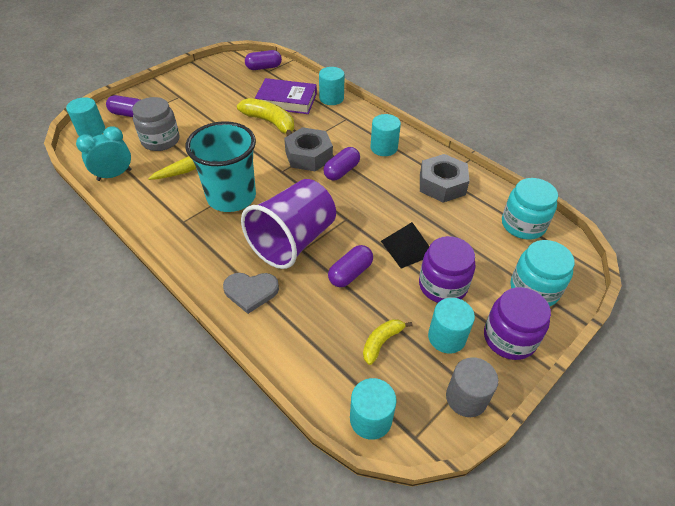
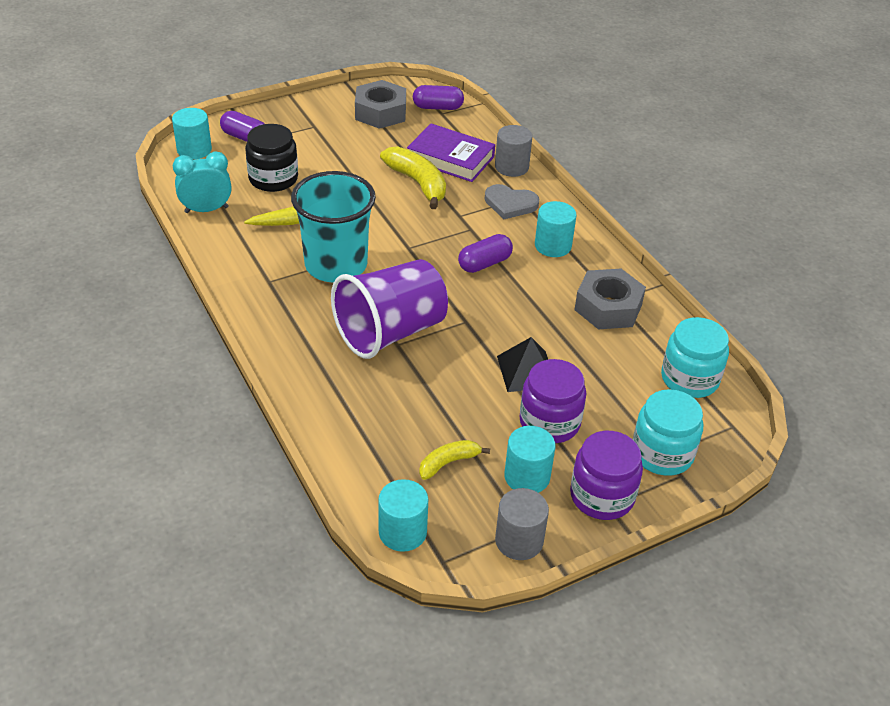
camera: 15 degrees right, 5 degrees down
(160, 140) = (273, 179): grey jar -> black jar
(251, 291) = (320, 375): grey heart -> grey heart (510, 204)
(309, 155) = (450, 235): grey nut -> grey nut (380, 112)
(331, 98) = (511, 167): turquoise cylinder -> grey cylinder
(350, 273) = (444, 383): purple capsule -> none

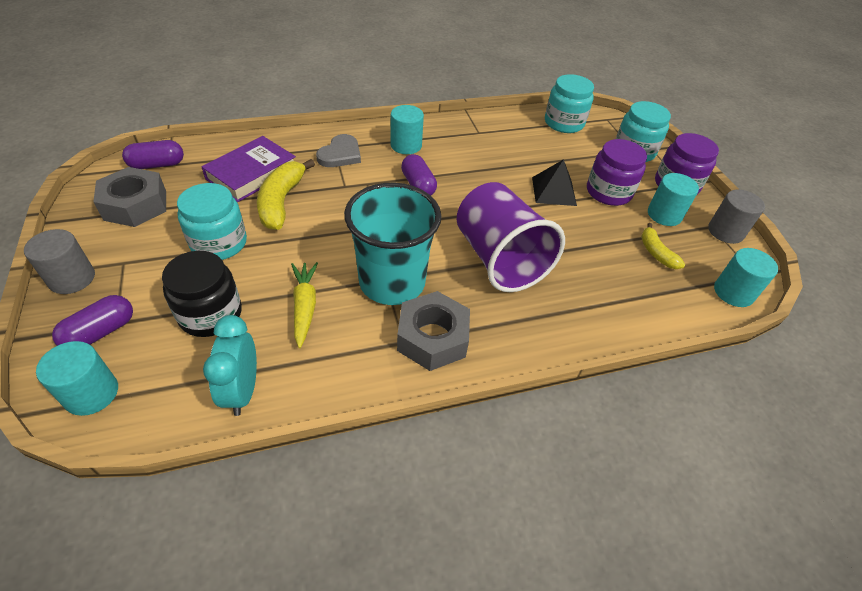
camera: 80 degrees left, 5 degrees up
(351, 163) = (219, 243): none -> turquoise jar
(418, 183) = (281, 202): yellow banana -> yellow banana turned 60 degrees counterclockwise
(437, 107) = (157, 165): purple capsule -> purple capsule turned 60 degrees clockwise
(511, 167) = (286, 142): grey cylinder -> grey cylinder (72, 278)
(608, 307) = (486, 137): grey nut -> grey nut (432, 338)

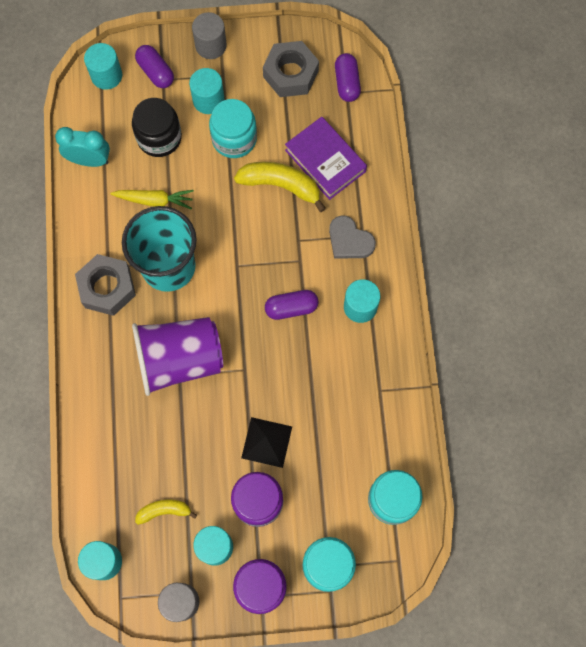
camera: 105 degrees right, 25 degrees up
(159, 272) = (208, 100): none -> turquoise cylinder

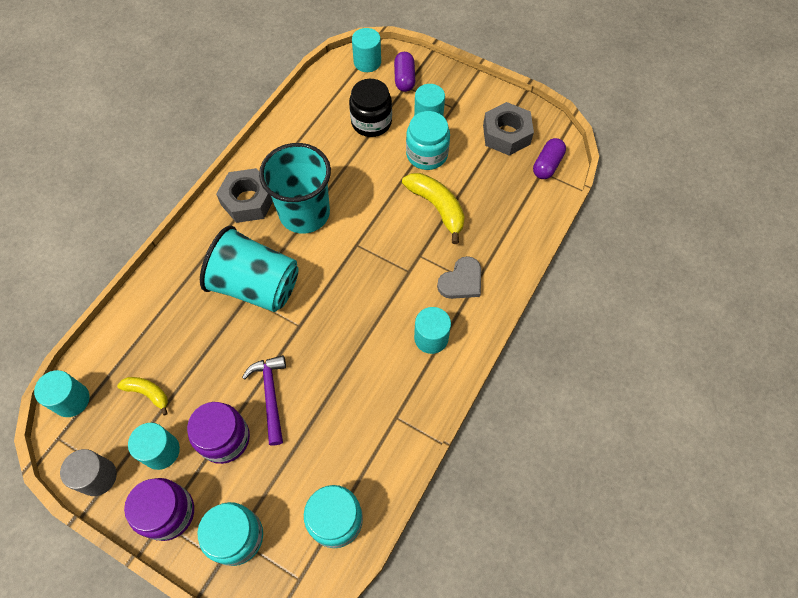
camera: 35 degrees right, 10 degrees down
(89, 160) = (309, 109): turquoise clock -> none
(154, 200) = (333, 162): yellow carrot -> none
(179, 360) = (256, 286): purple cup -> turquoise cup
(211, 45) = (459, 83): grey cylinder -> none
(267, 442) = (270, 395): black pyramid -> purple hammer
(291, 308) = (374, 303): purple capsule -> none
(325, 161) = (487, 210): purple book -> none
(349, 240) = (461, 281): grey heart -> grey heart turned 120 degrees counterclockwise

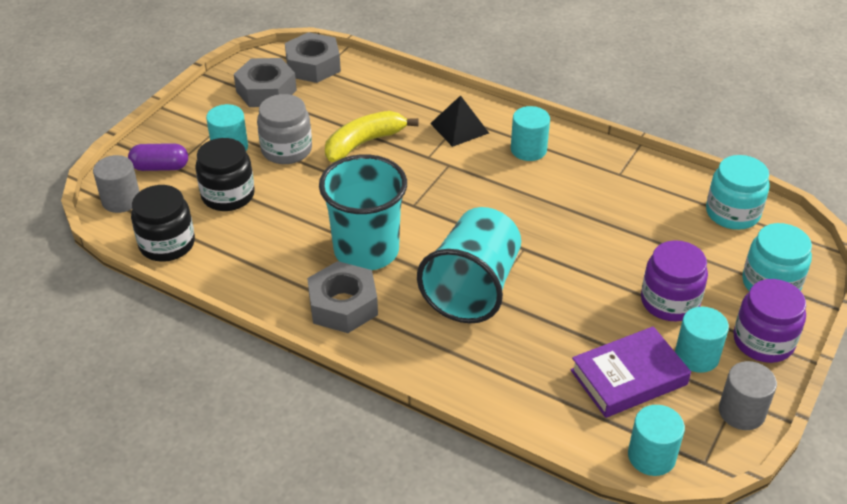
camera: 90 degrees left, 20 degrees down
(148, 393) = (628, 377): yellow banana -> purple book
(270, 395) = (611, 267): purple hammer -> none
(320, 93) = (167, 244): none -> black jar
(367, 62) = (121, 200): turquoise cylinder -> grey cylinder
(427, 154) = (286, 150): turquoise jar -> grey jar
(461, 281) = (459, 128): grey heart -> black pyramid
(547, 165) = (313, 65): purple capsule -> grey nut

